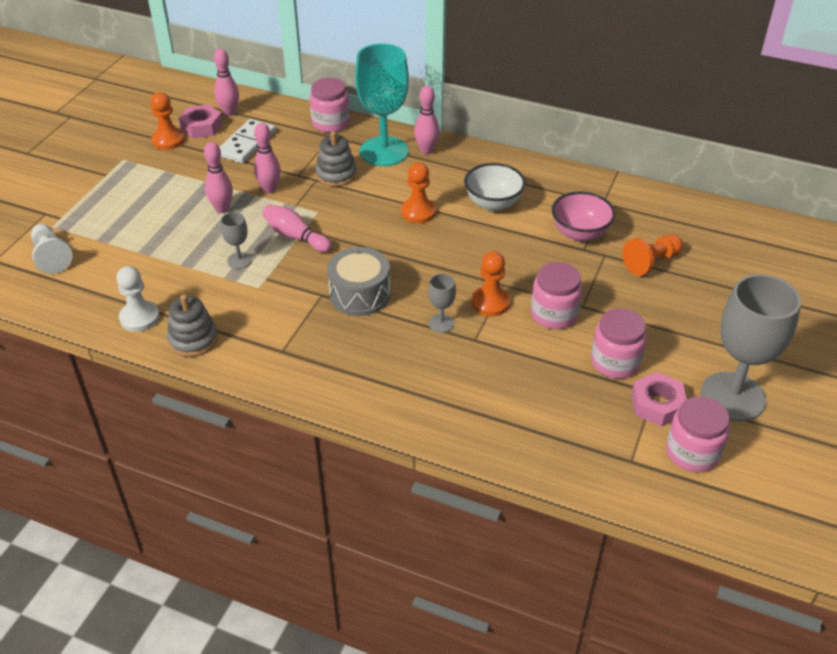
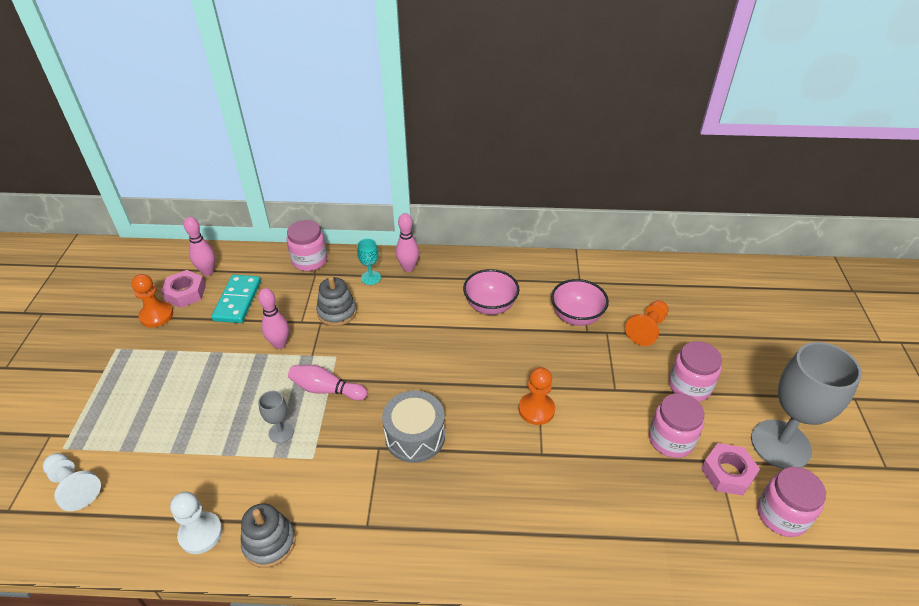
camera: 20 degrees left, 0 degrees up
(222, 209) = (240, 378): pink bowling pin -> none
(247, 144) = (238, 301): white domino -> turquoise domino
(384, 151) = (370, 278): turquoise goblet -> turquoise goblet, size x0.44
(418, 212) = (429, 332): orange pawn -> none
(441, 323) = (503, 445): grey goblet -> none
(493, 203) = (490, 306): white bowl -> pink bowl
(554, 314) = (596, 405): pink jar -> pink jar (689, 386)

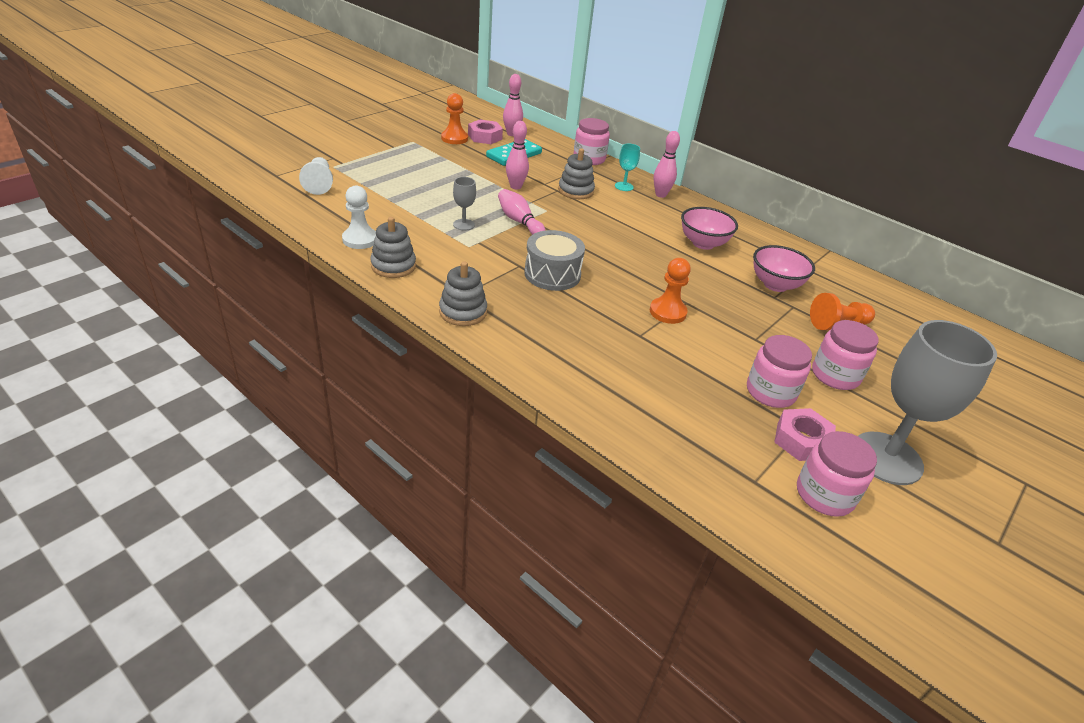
camera: 35 degrees right, 5 degrees down
(388, 548) = (463, 312): none -> grey stacking toy

